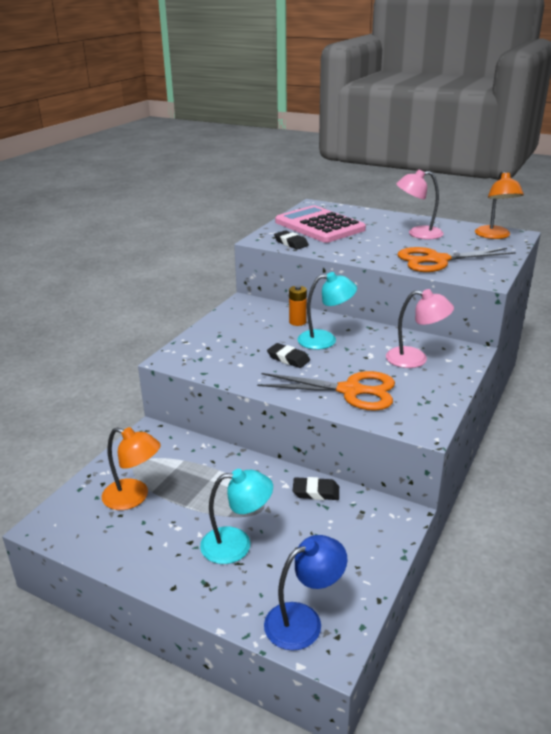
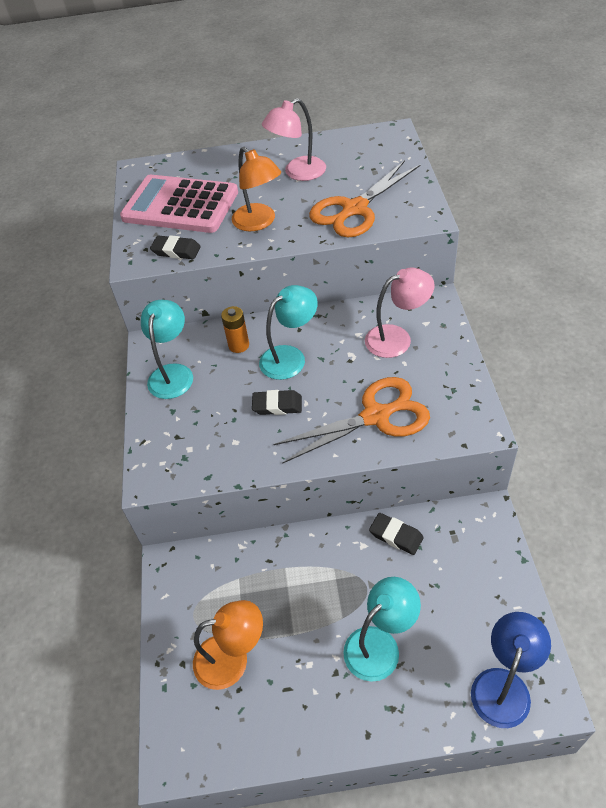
camera: 30 degrees left, 20 degrees up
(240, 319) = (173, 373): none -> turquoise lamp
(316, 492) = (396, 536): black eraser -> black eraser turned 60 degrees clockwise
(494, 236) = (375, 143): orange lamp -> orange lamp (259, 222)

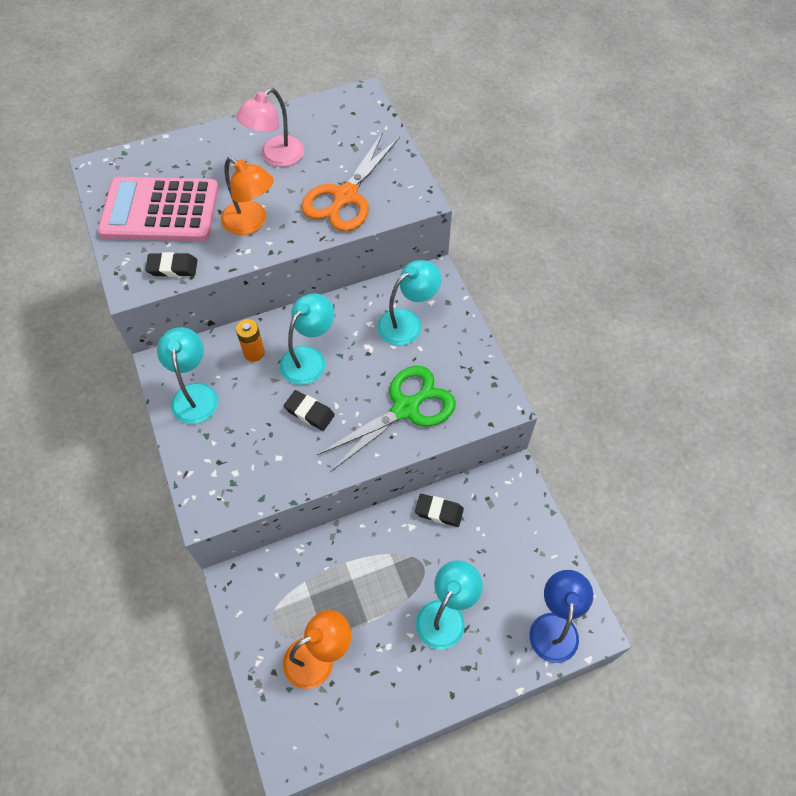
camera: 20 degrees left, 10 degrees up
(277, 405) = (309, 412): black eraser -> black eraser turned 45 degrees clockwise
(376, 416) = (406, 408): orange scissors -> green scissors
(397, 338) = (407, 322): pink lamp -> turquoise lamp

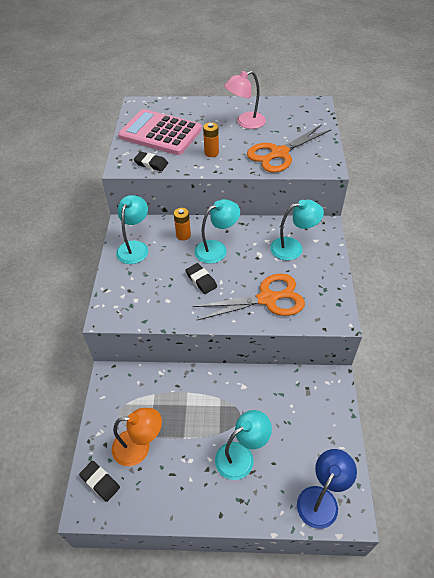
camera: 25 degrees right, 10 degrees down
(251, 223) = (211, 153): orange lamp -> orange battery
(406, 408) = (267, 299): green scissors -> orange scissors
(439, 511) = (267, 384): black eraser -> black eraser (100, 482)

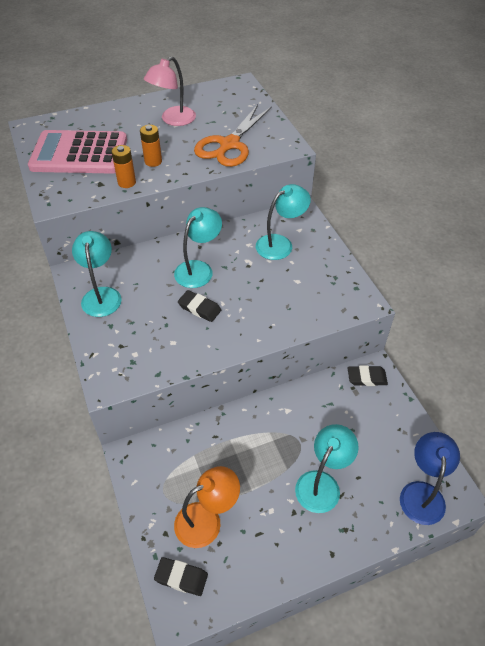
camera: 25 degrees left, 0 degrees up
(151, 164) = (88, 190): black eraser -> black eraser (366, 378)
(183, 235) = (152, 265): orange battery -> orange battery (127, 182)
(267, 299) = (282, 305): orange scissors -> none

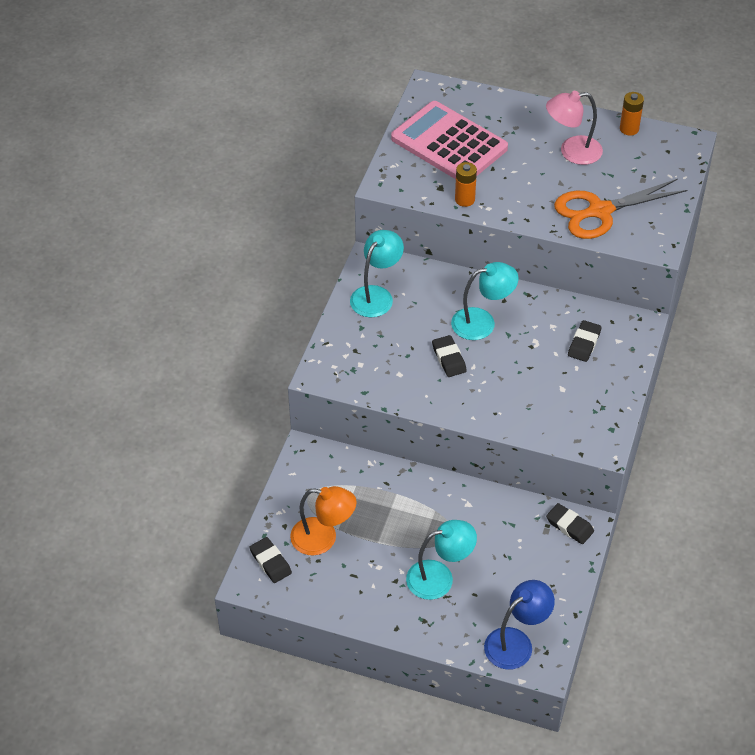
camera: 40 degrees right, 0 degrees up
(153, 161) = (508, 190): orange battery -> orange battery (629, 129)
(280, 244) = (584, 343): turquoise lamp -> black eraser

